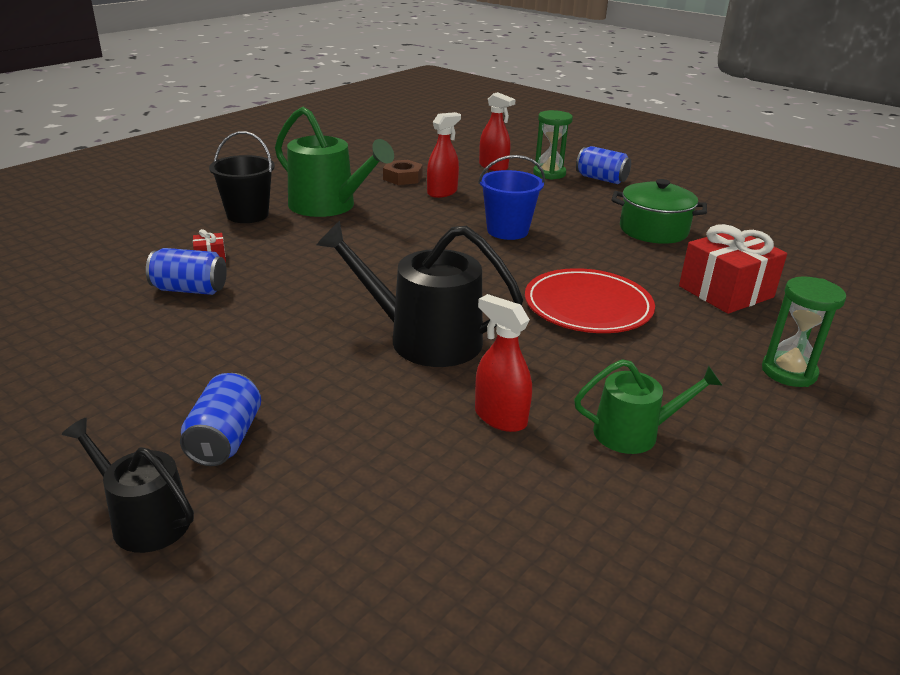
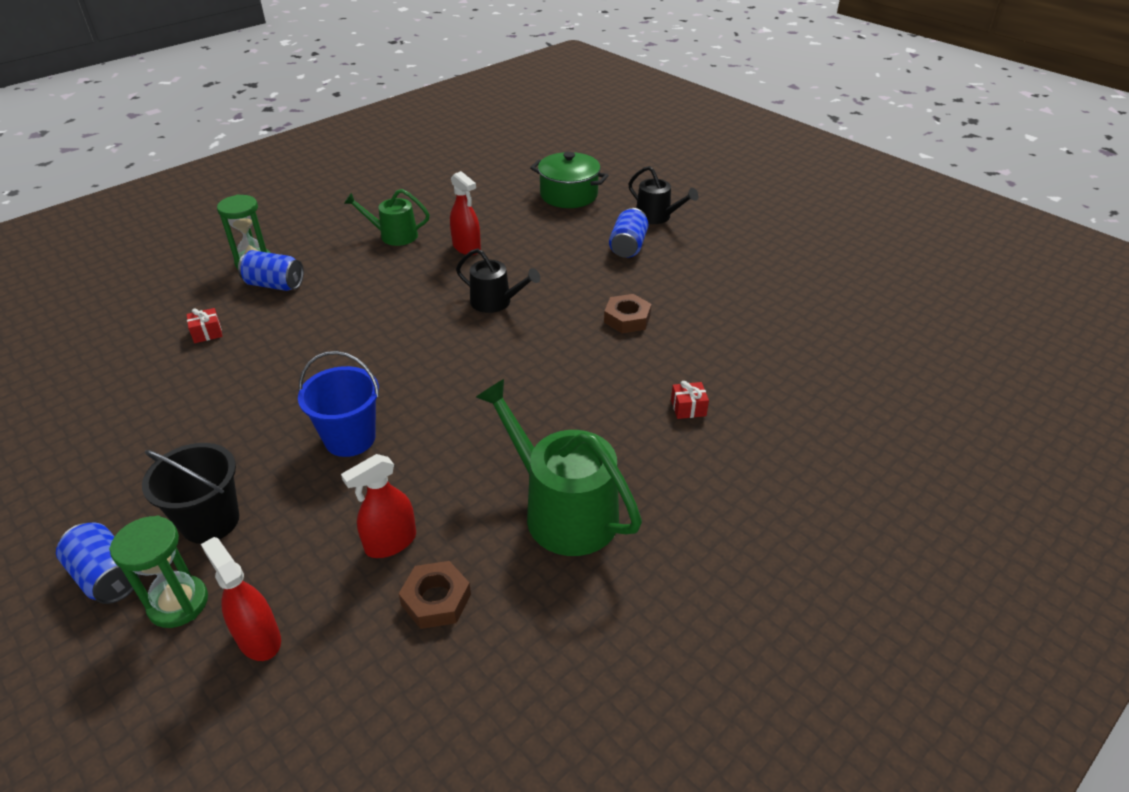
camera: 170 degrees left, 10 degrees up
(190, 289) = (692, 364): blue can -> blue can (275, 285)
(247, 215) = (668, 493): black bucket -> black bucket (210, 521)
(253, 328) = (627, 319): none -> brown nut
(424, 339) = (495, 302): black watering can -> black watering can, size x0.59
(588, 306) = (346, 324): red plate -> none
(653, 230) = (173, 429): green pot -> green pot (569, 195)
(726, 292) = (207, 333): red gift -> red gift, size x0.43

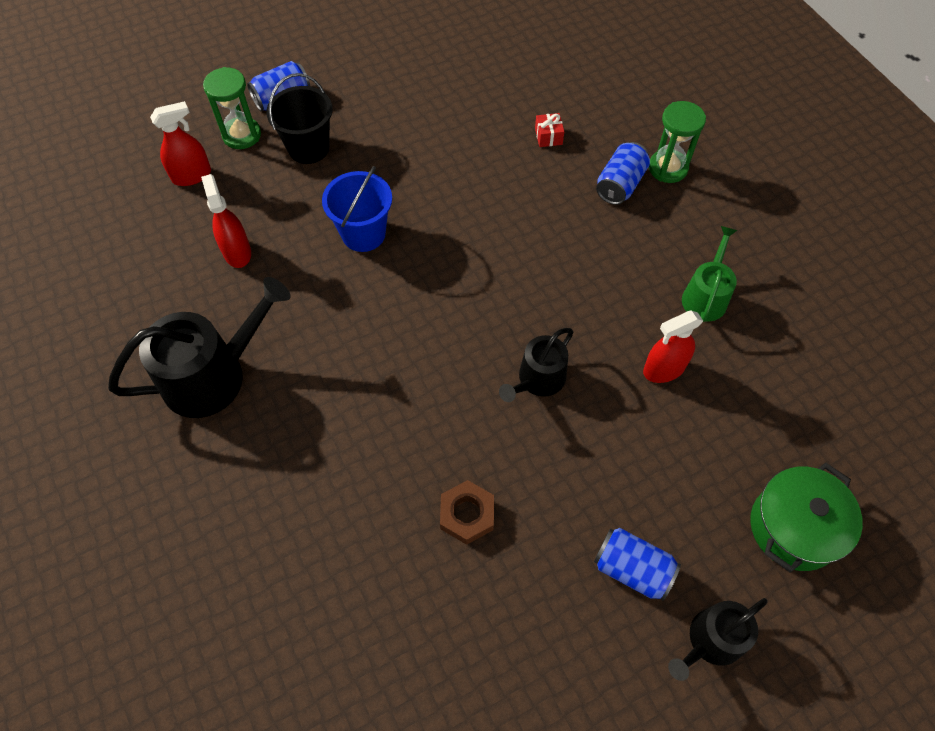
camera: 105 degrees right, 20 degrees up
(436, 600) = (171, 274): brown nut -> none
(562, 511) = (213, 375): green watering can -> black watering can
(688, 408) = (293, 528): red gift -> none

